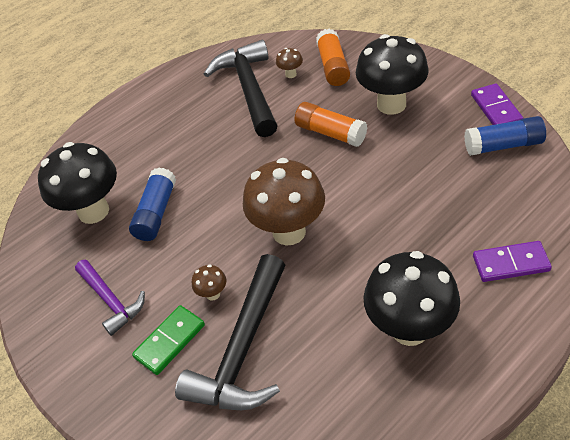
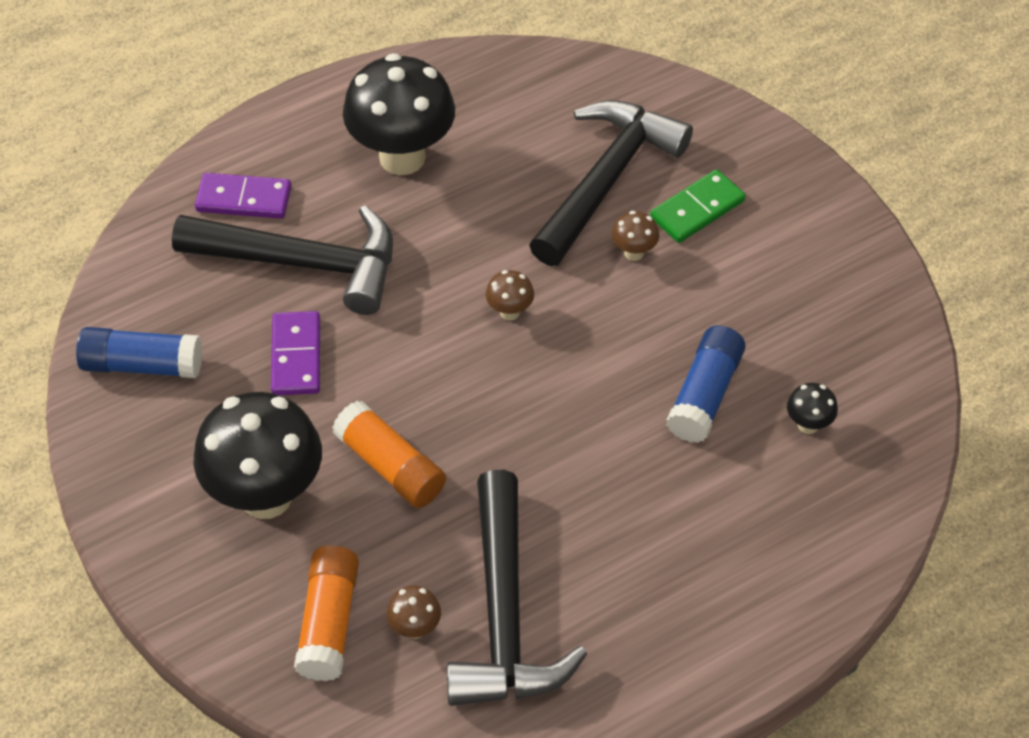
camera: 175 degrees left, 5 degrees up
(93, 211) = (808, 425): black mushroom -> black mushroom, size x0.41
(111, 301) = (775, 277): purple hammer -> none
(289, 232) = (510, 312): brown mushroom -> brown mushroom, size x0.41
(440, 229) = (304, 263): none -> black hammer
(496, 109) = (108, 435): purple domino -> purple domino (296, 356)

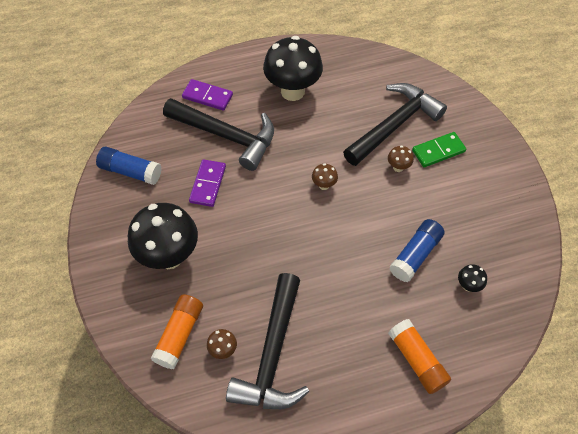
camera: 15 degrees right, 5 degrees up
(390, 466) = (237, 255): orange glue stick -> orange glue stick (417, 360)

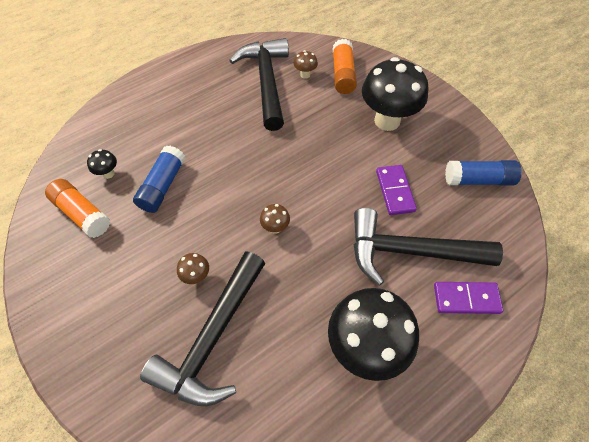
camera: 160 degrees right, 0 degrees up
(417, 360) = (151, 108): orange glue stick -> orange glue stick (82, 214)
(438, 151) = (149, 316): green domino -> none

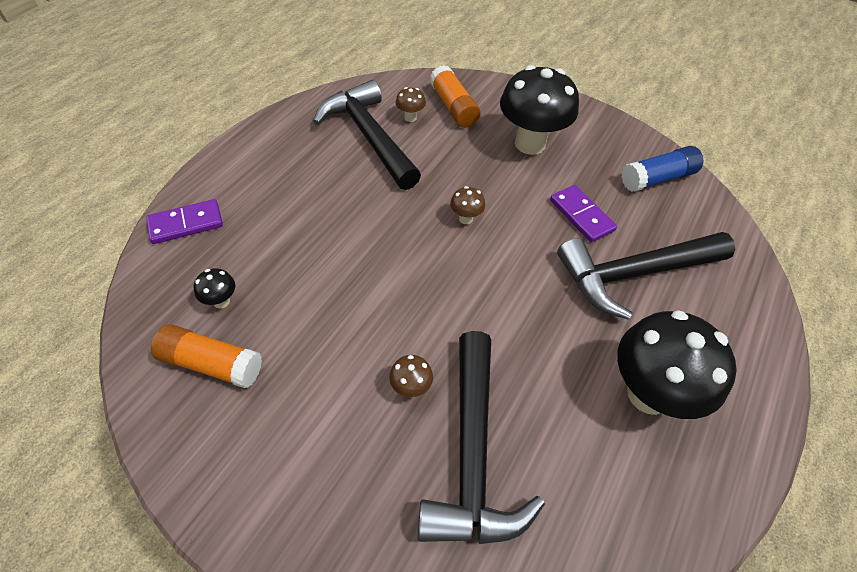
camera: 25 degrees left, 5 degrees down
(163, 186) = (305, 293): blue glue stick -> none
(275, 228) = (473, 298): brown mushroom -> brown mushroom (465, 218)
(466, 298) = (717, 303): purple domino -> purple domino (186, 224)

